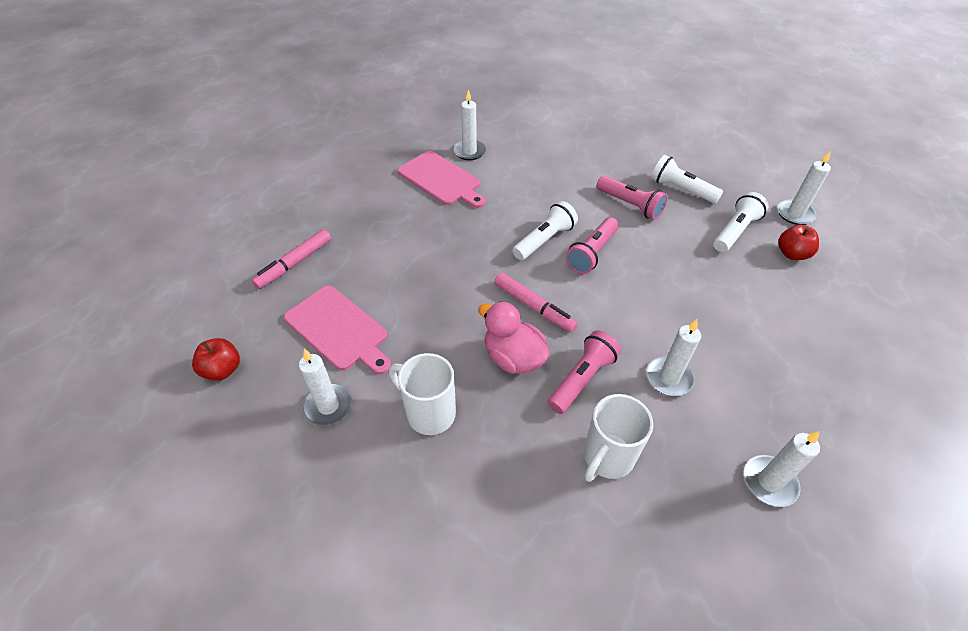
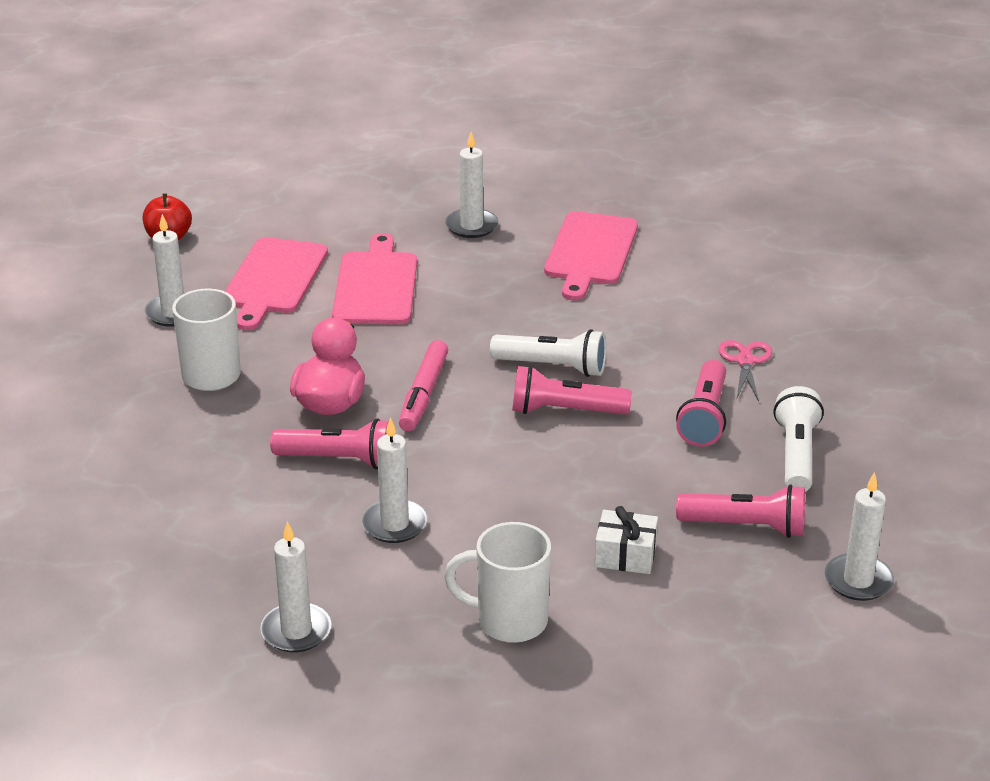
camera: 60 degrees right, 15 degrees down
(294, 263) = (342, 215): pink marker -> none
(394, 280) = (376, 285): none -> pink cutting board
(469, 151) = (676, 252): white candle -> white candle (471, 226)
(588, 171) = (745, 361): none -> pink scissors
(607, 458) = (243, 505): white mug -> white mug (509, 621)
(735, 231) = (745, 526): white flashlight -> pink flashlight
(743, 286) = (625, 555): none -> white gift
(792, 254) = (748, 591): red apple -> none

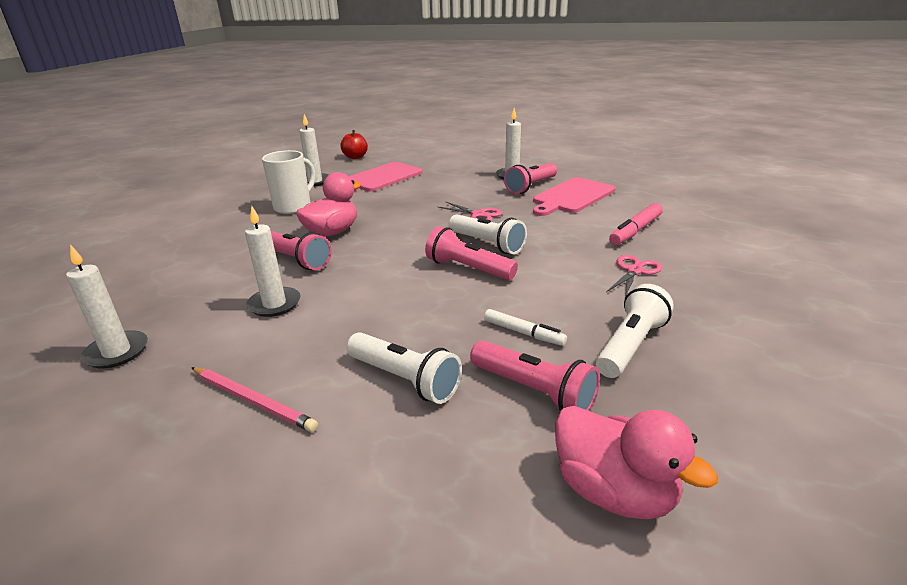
camera: 30 degrees right, 5 degrees down
(376, 285) = (429, 189): pink cutting board -> none
(423, 394) = (390, 239): pink marker -> pink marker (635, 230)
(495, 319) = (478, 214): none -> pink scissors
(509, 621) = (253, 400): white mug -> pink pencil
(625, 555) = (404, 379): white gift -> white flashlight
(691, 473) = (523, 333): none -> white marker
(704, 417) = (570, 298): pink flashlight -> pink flashlight (531, 186)
(858, 580) = (614, 491): white candle -> pink duck

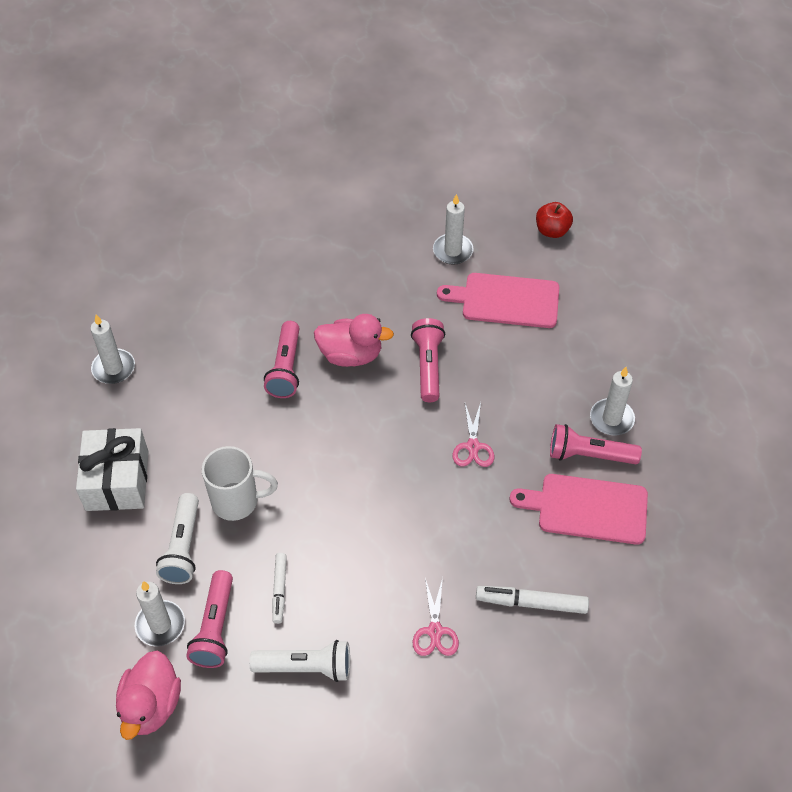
camera: 55 degrees right, 25 degrees up
(253, 400) = (117, 480): pink pencil -> white gift
(274, 304) = (216, 407): white candle -> white candle (160, 625)
(294, 207) = (380, 284): white mug -> white mug (237, 501)
(468, 269) = (353, 501): pink flashlight -> pink flashlight (428, 366)
(487, 244) = (411, 489): white flashlight -> none
(634, 271) = (435, 631): pink scissors -> pink scissors turned 90 degrees clockwise
(635, 230) = (531, 603): pink marker -> white marker

